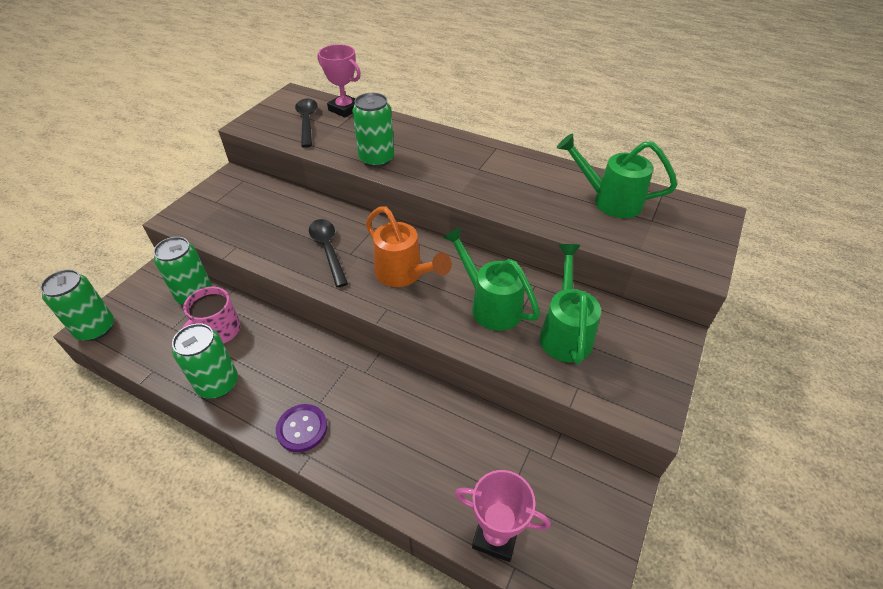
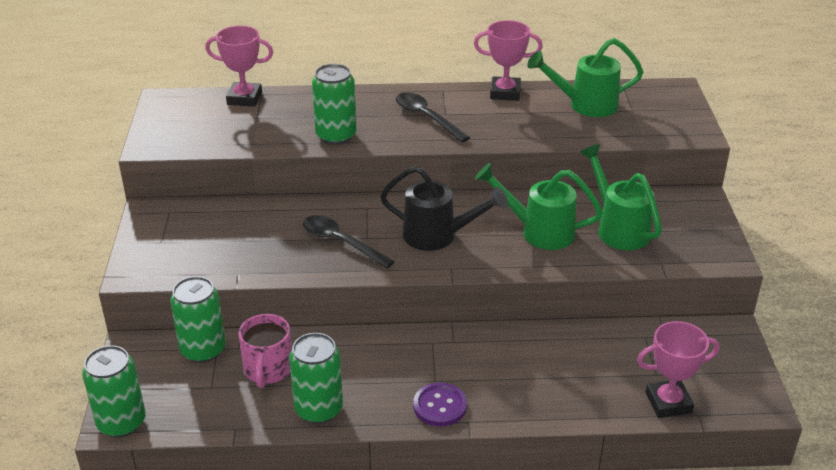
camera: 30 degrees left, 10 degrees down
(307, 122) = (217, 123): black spoon -> black spoon (427, 117)
(404, 275) = (438, 236): orange watering can -> black watering can
(546, 166) = (505, 93): none -> pink trophy

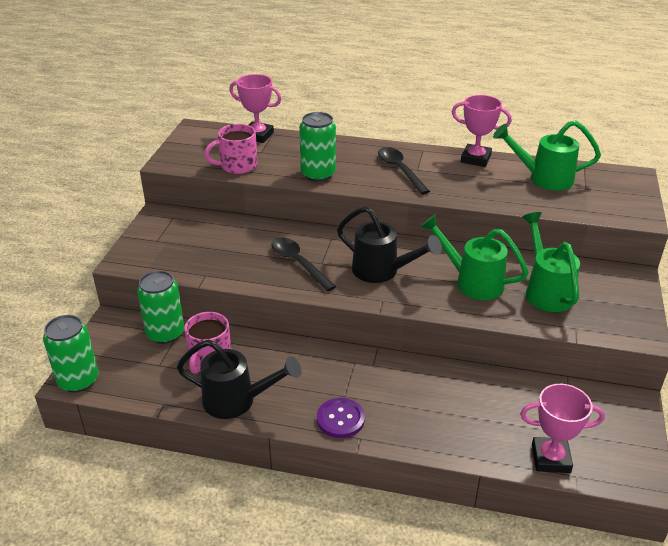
camera: 15 degrees right, 0 degrees up
(236, 139) = (237, 166): none -> pink mug
(318, 409) = (237, 401): green can -> black watering can

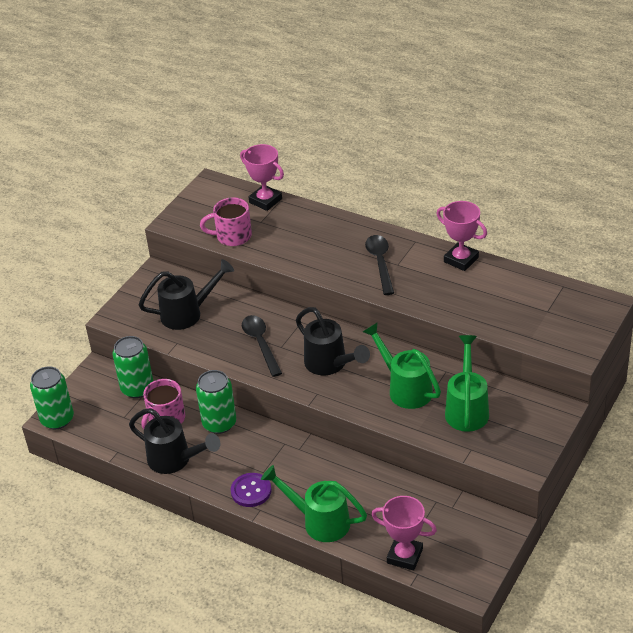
camera: 20 degrees right, 5 degrees up
(207, 247) = (188, 313): none -> black watering can
(318, 174) = (301, 257): green can -> green can (219, 423)
(543, 178) = (513, 293): green watering can -> green watering can (319, 521)

